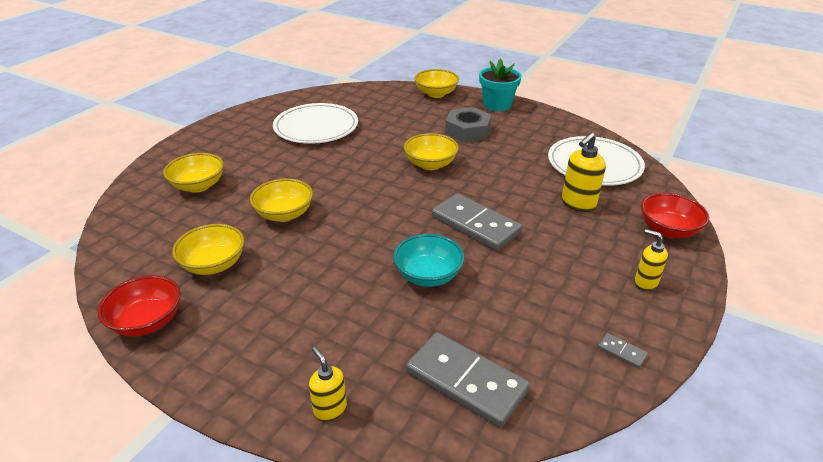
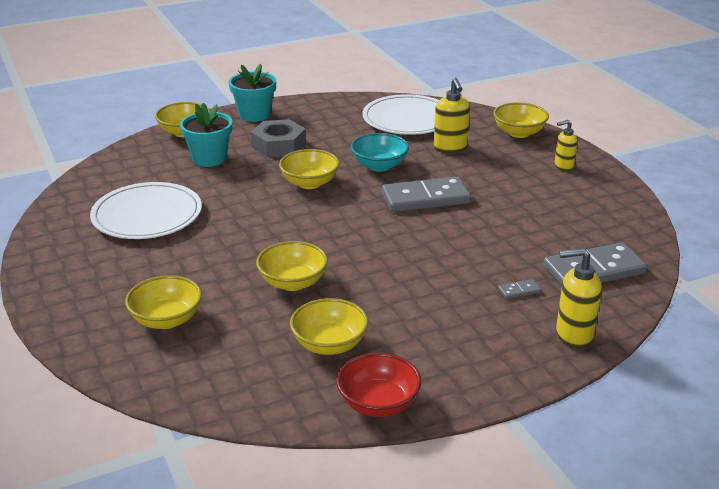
camera: 55 degrees left, 5 degrees down
(330, 409) = (573, 335): yellow soap dispenser -> yellow soap dispenser, size x1.53
(413, 116) = (209, 159): none -> turquoise flower pot
(428, 275) = (466, 243): turquoise bowl -> turquoise bowl (379, 166)
(621, 352) = (617, 204): grey domino -> grey domino (519, 291)
(668, 230) = (519, 133): red bowl -> yellow bowl

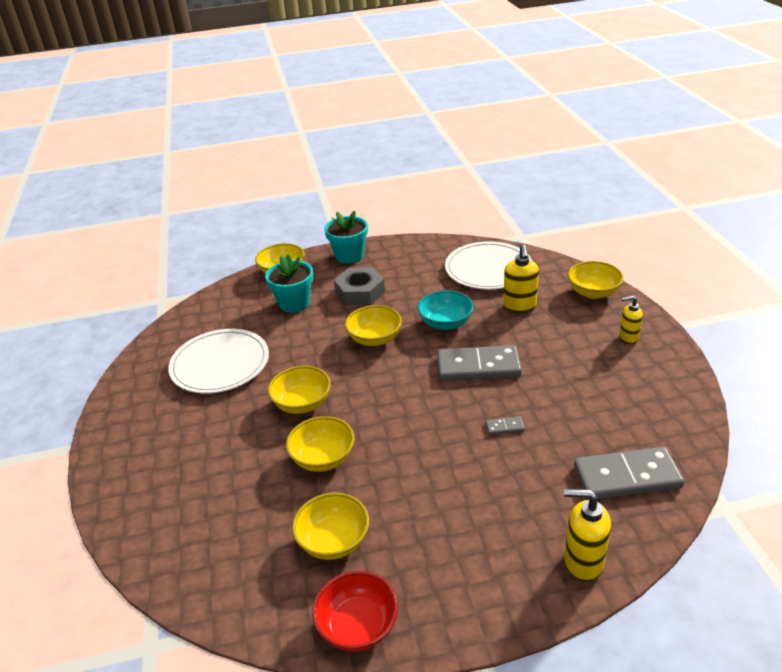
camera: 15 degrees right, 5 degrees up
(166, 320) = (197, 490): yellow bowl -> yellow bowl (302, 403)
(519, 291) = (540, 495): grey domino -> grey domino (505, 427)

